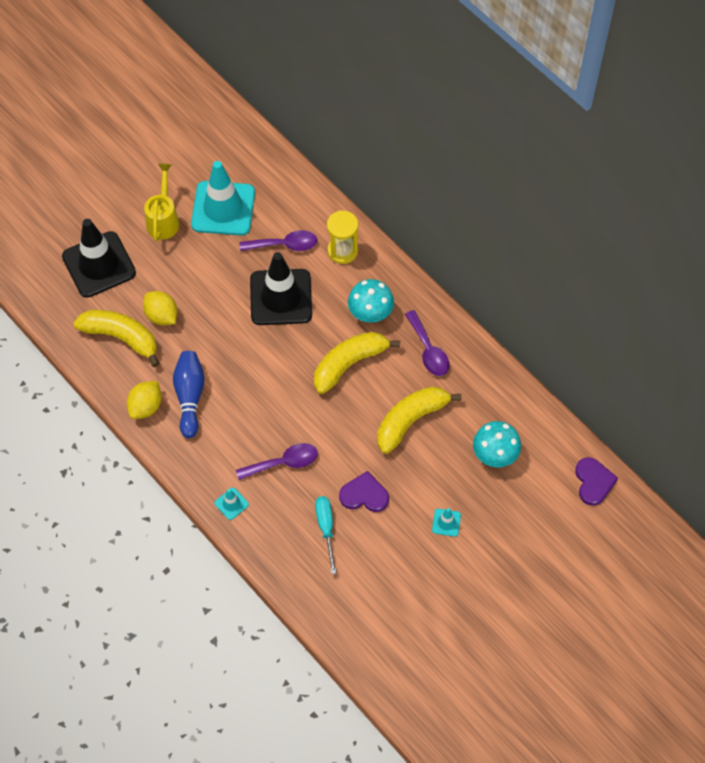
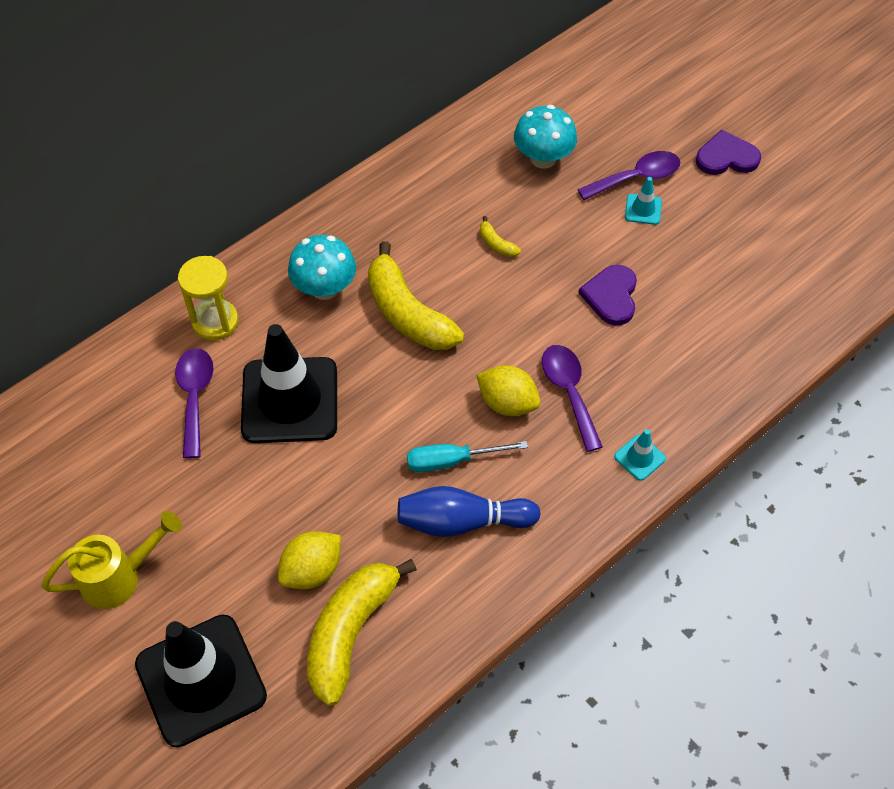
camera: 90 degrees left, 5 degrees down
(146, 407) = (481, 586): yellow lemon -> yellow lemon (507, 403)
(163, 219) = (120, 577): yellow watering can -> yellow watering can turned 150 degrees clockwise
(223, 208) = (113, 486): turquoise traffic cone -> none
(326, 528) = (666, 340): turquoise screwdriver -> turquoise screwdriver (452, 461)
(411, 420) = (496, 244): yellow banana -> yellow banana, size x0.42
(428, 350) = (388, 223): purple spoon -> purple spoon (636, 177)
(593, 482) = (575, 69): purple heart -> purple heart (726, 157)

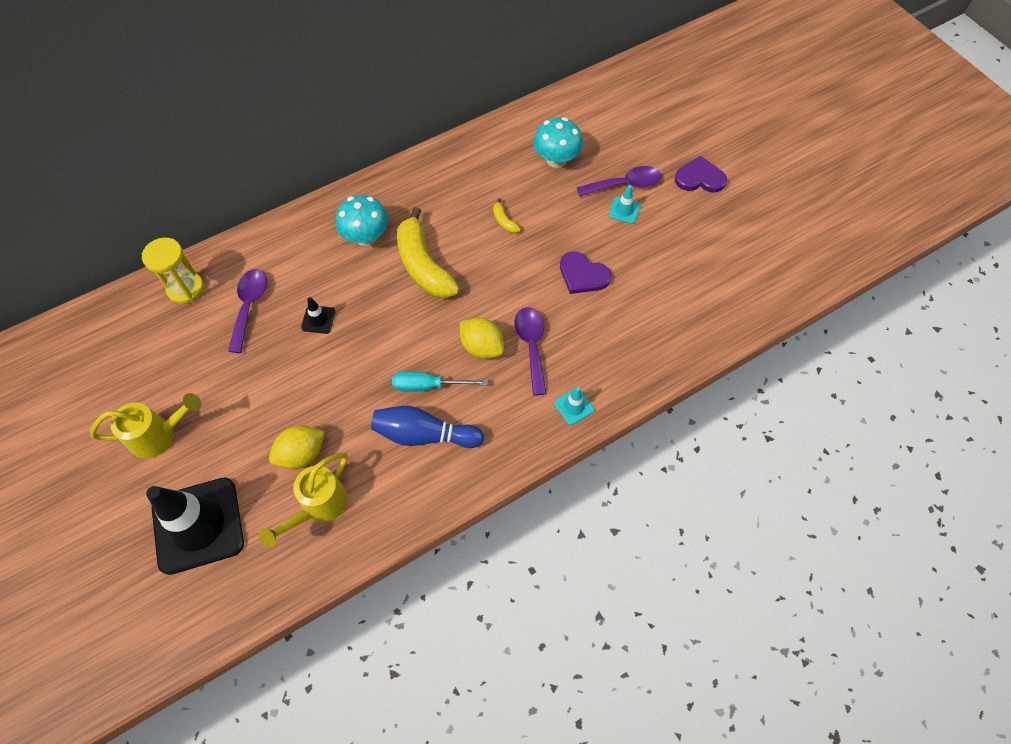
camera: 10 degrees right, 5 degrees up
(215, 322) = (279, 251): yellow hourglass -> yellow hourglass (186, 288)
(290, 400) = (318, 319): black traffic cone -> black traffic cone, size x0.41
(350, 632) = (318, 507): yellow banana -> yellow watering can
(611, 296) = (583, 275): purple heart -> purple heart turned 75 degrees counterclockwise

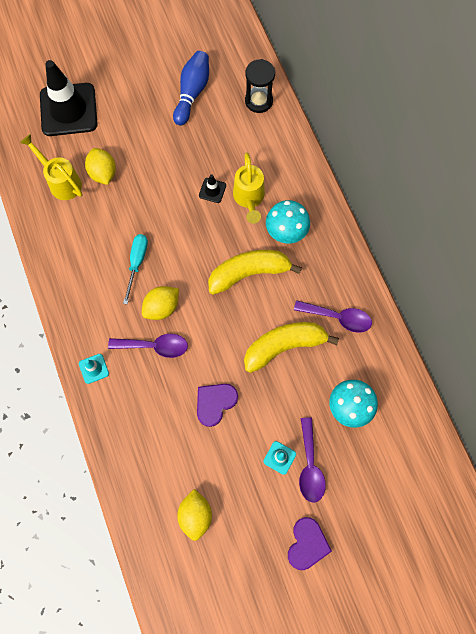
camera: 100 degrees right, 10 degrees up
(160, 435) = (139, 87): yellow watering can -> yellow watering can (249, 199)
(186, 288) = (258, 101): yellow hourglass -> black hourglass
(249, 306) = (234, 143): purple spoon -> purple spoon (338, 317)
(424, 435) = (97, 255): blue bowling pin -> blue bowling pin (192, 93)
(504, 221) = (284, 346): yellow banana -> yellow banana, size x2.40
(705, 273) = (195, 515): none -> yellow lemon

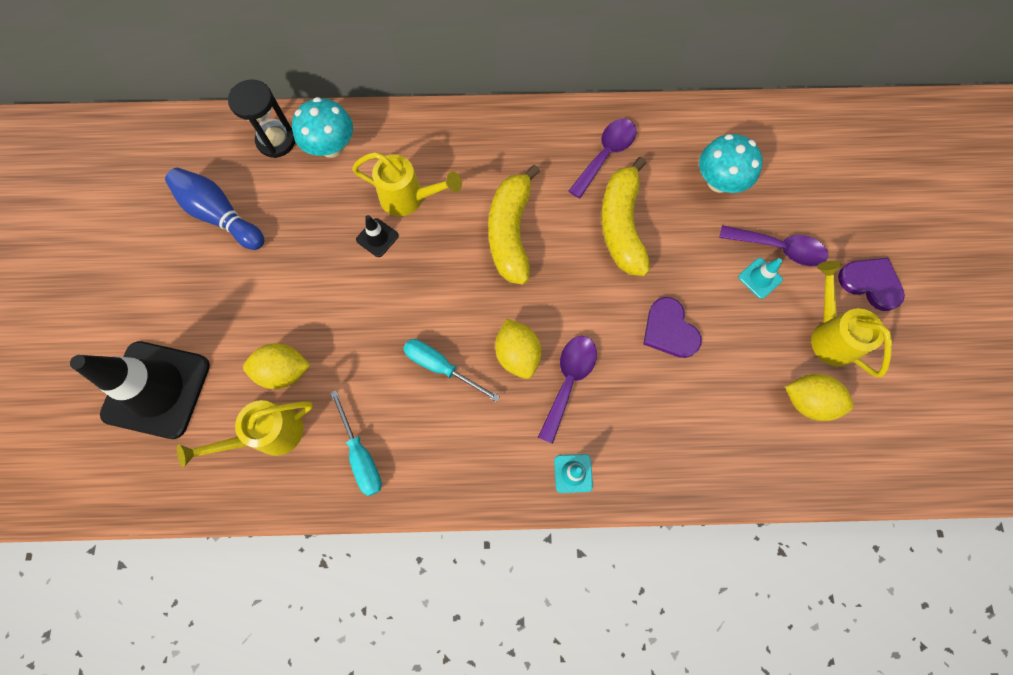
camera: 70 degrees left, 0 degrees up
(65, 238) = (361, 455): none -> turquoise screwdriver
(253, 520) = (829, 334): none -> yellow watering can
(286, 231) = (472, 171): turquoise mushroom -> turquoise mushroom (331, 147)

